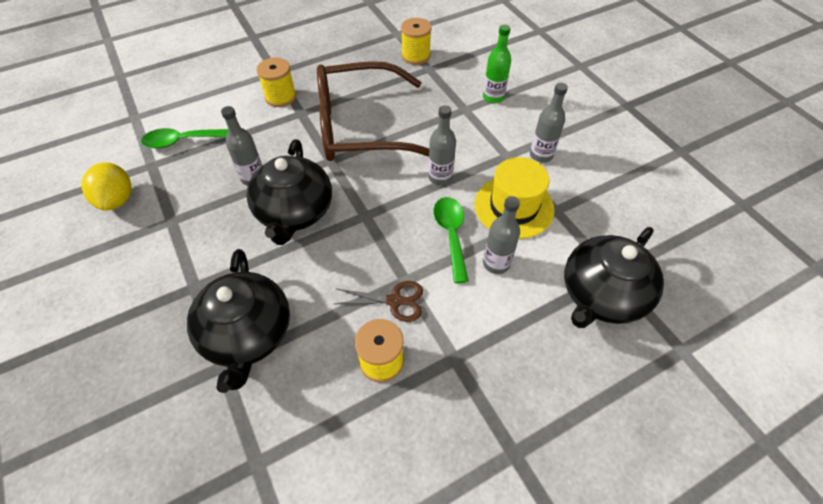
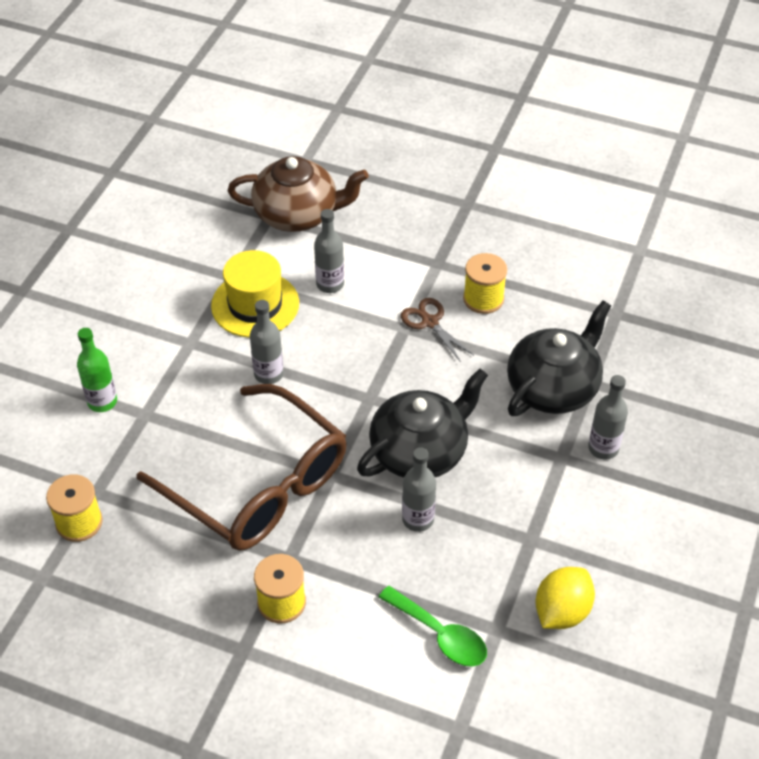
camera: 130 degrees left, 5 degrees down
(451, 234) = (329, 327): green spoon -> none
(541, 155) = (166, 319): grey bottle -> grey bottle (603, 448)
(602, 295) = (297, 214): black teapot -> brown teapot

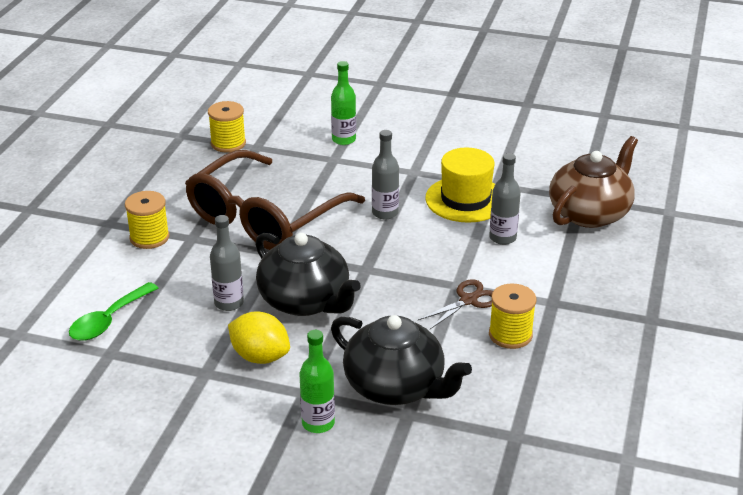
camera: 85 degrees right, 15 degrees down
(297, 214) = (590, 213): brown teapot -> brown teapot turned 135 degrees counterclockwise
(561, 611) = (123, 393): yellow lemon -> yellow lemon (260, 356)
(603, 448) = (318, 423): grey bottle -> green bottle

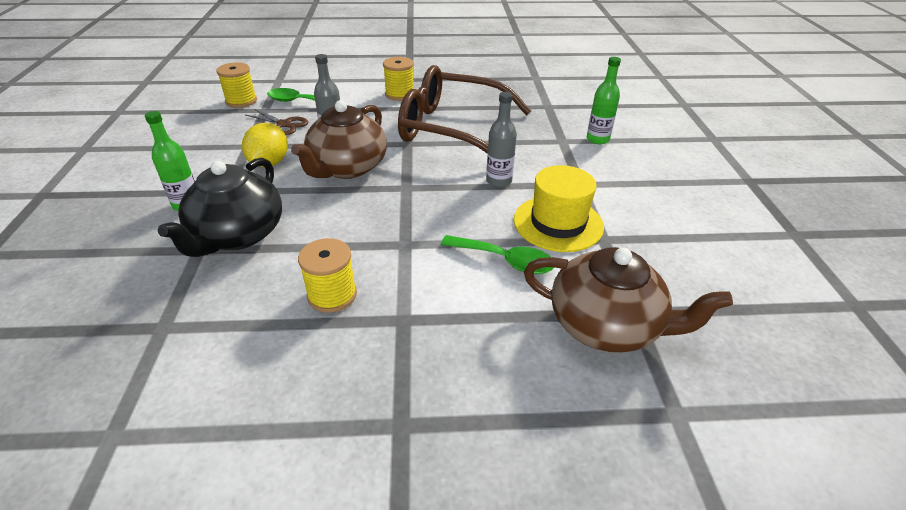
camera: 70 degrees right, 5 degrees up
(228, 143) = (542, 95): yellow spool -> yellow spool (241, 101)
(305, 301) = (347, 168): black teapot -> brown teapot
(468, 300) = (382, 255): brown scissors -> brown scissors (284, 124)
(502, 238) = (505, 260): grey bottle -> green spoon

